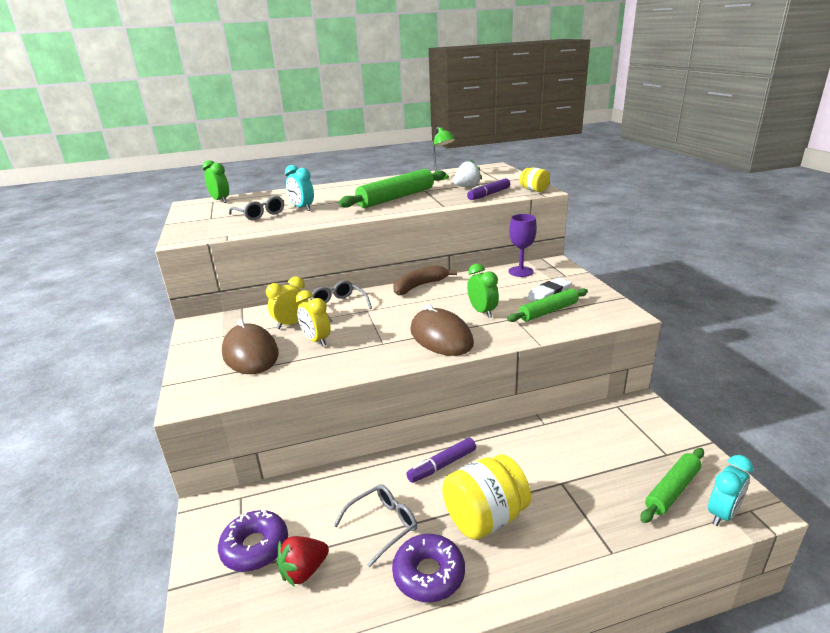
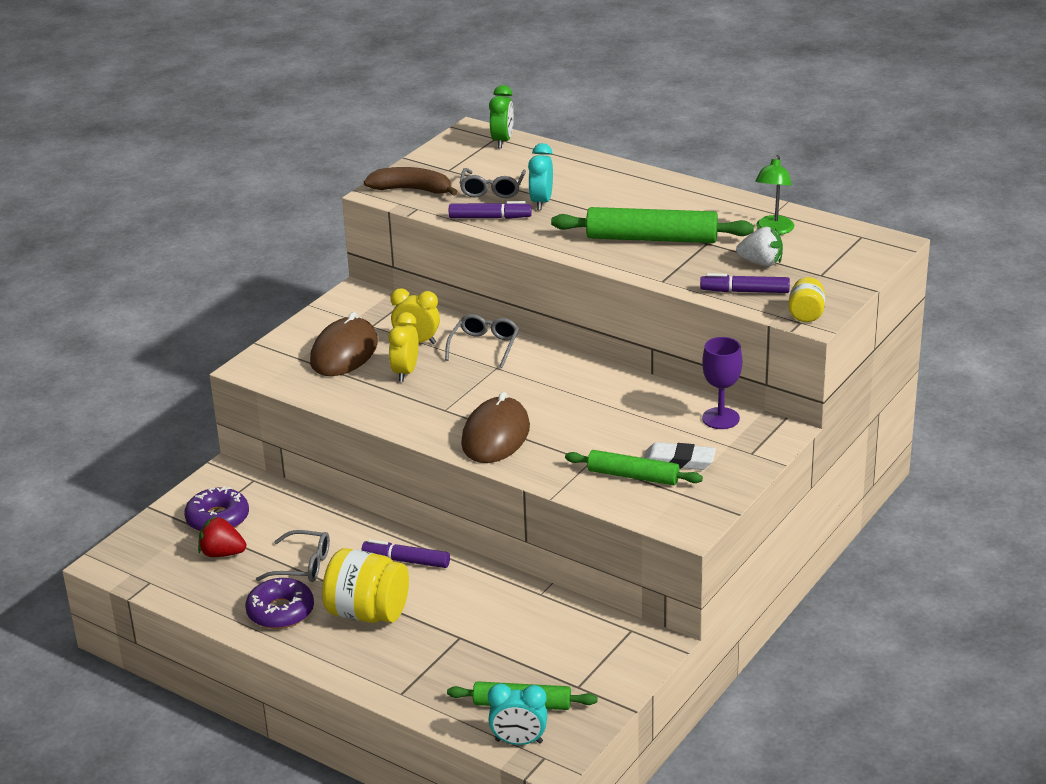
camera: 50 degrees right, 5 degrees up
(286, 222) = (490, 218): none -> purple marker
(420, 286) = (592, 370): brown banana -> brown banana (412, 190)
(482, 312) = (579, 436): green clock -> none

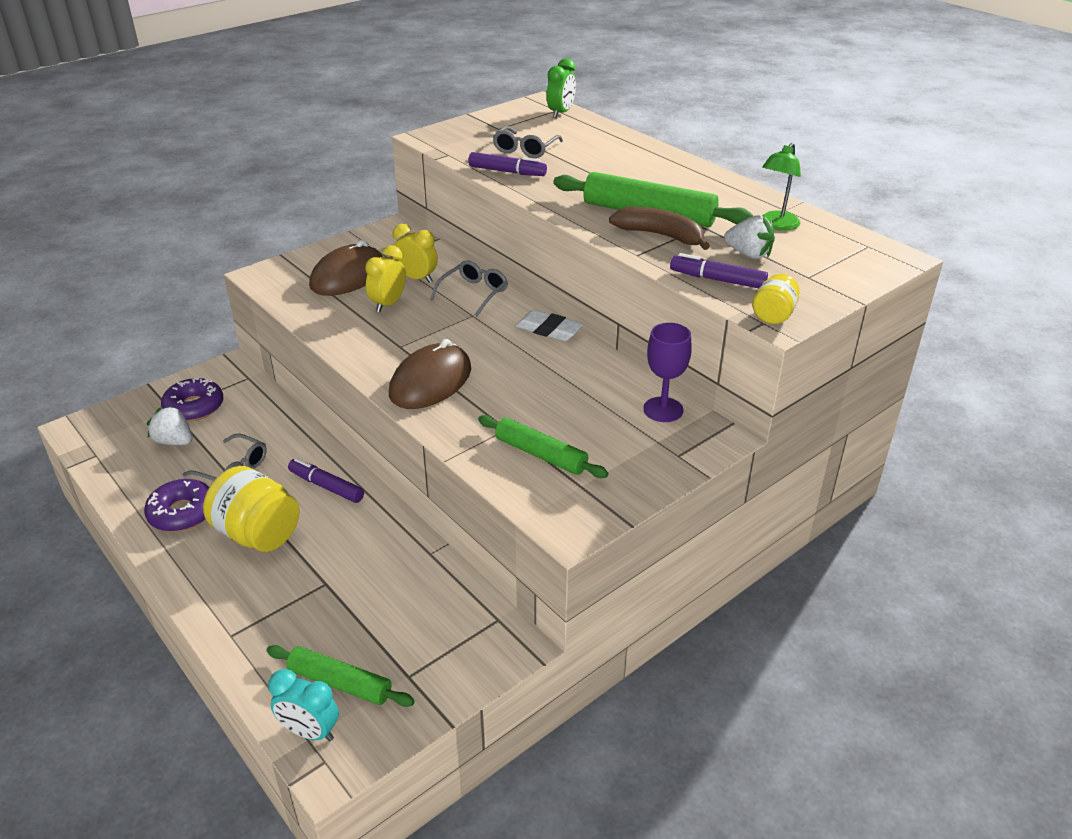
camera: 15 degrees right, 5 degrees up
(222, 553) = (174, 441): red strawberry -> white strawberry
(412, 190) = (455, 139): brown banana -> brown banana (660, 235)
(541, 202) = (563, 166): turquoise clock -> none
(679, 461) = (597, 447): white eraser -> white eraser (549, 330)

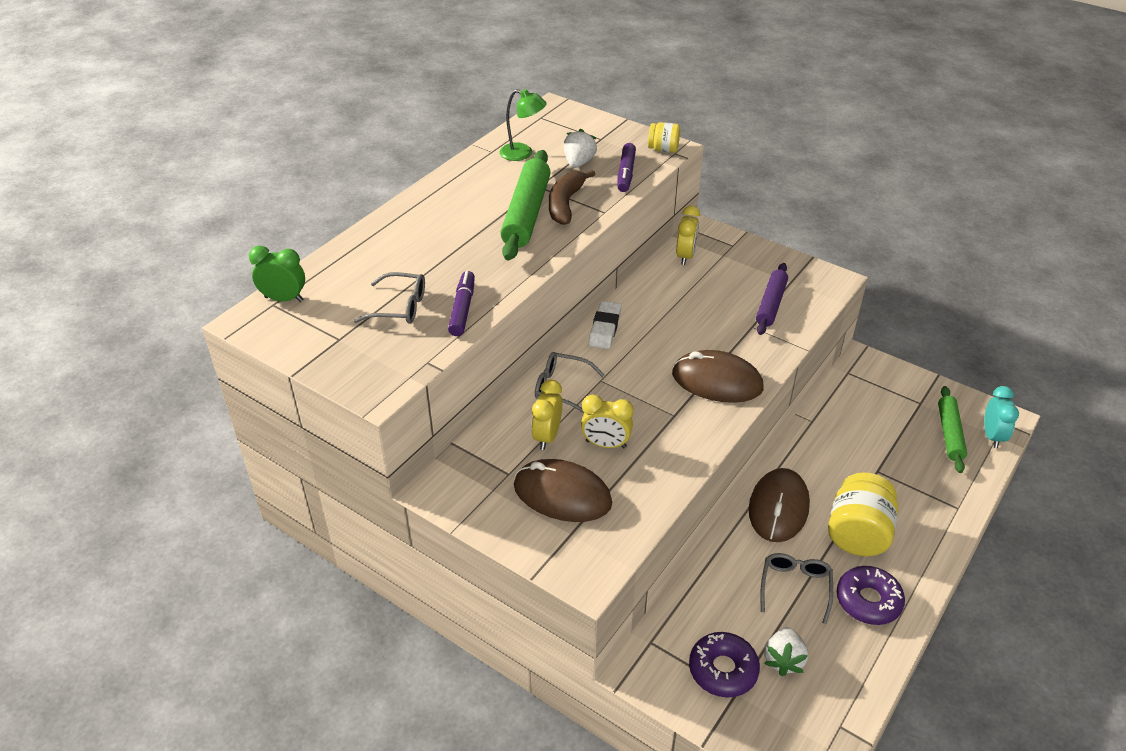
camera: 105 degrees left, 5 degrees up
(326, 486) = (778, 508): purple marker -> brown mouse
(541, 454) = (771, 304): green rolling pin -> purple rolling pin
(663, 409) = (685, 256): purple goblet -> yellow clock

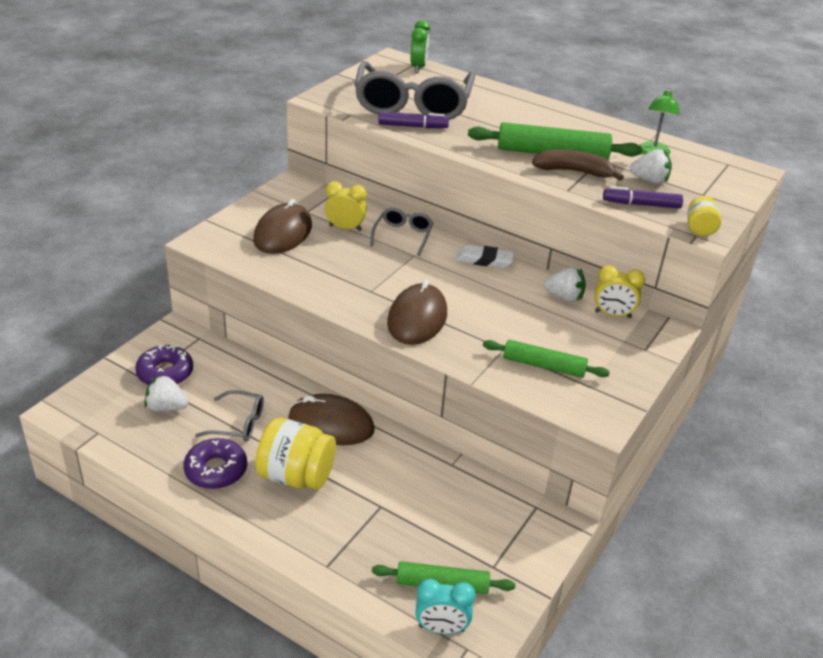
camera: 85 degrees right, 5 degrees down
(399, 307) = (413, 104): grey glasses -> grey glasses, size x2.19
(606, 444) = (336, 254): yellow clock -> none
(663, 281) = (564, 297): none -> white strawberry
(771, 304) = (544, 366): purple rolling pin -> green rolling pin

